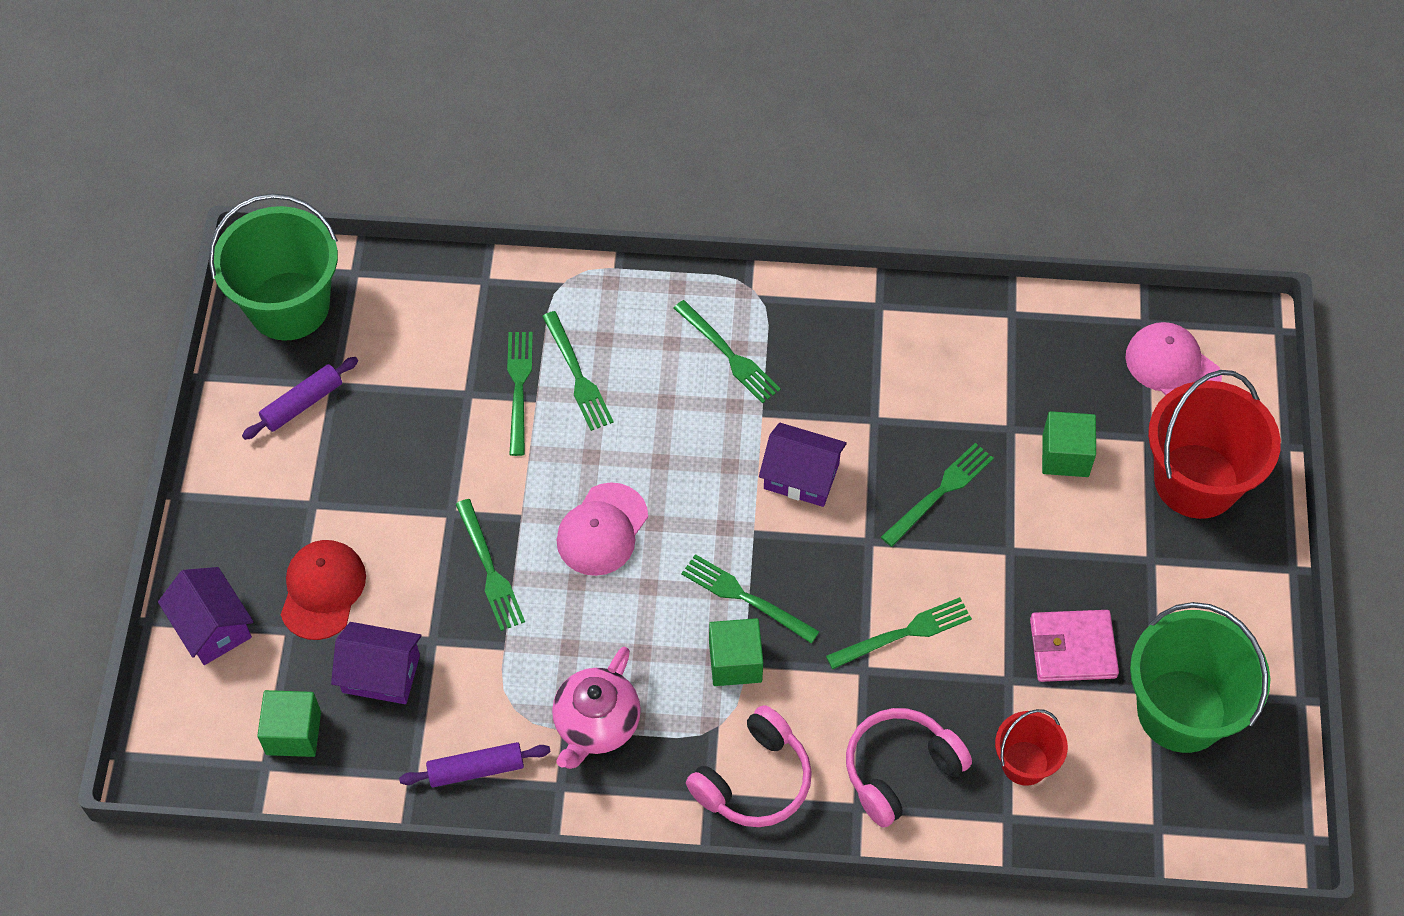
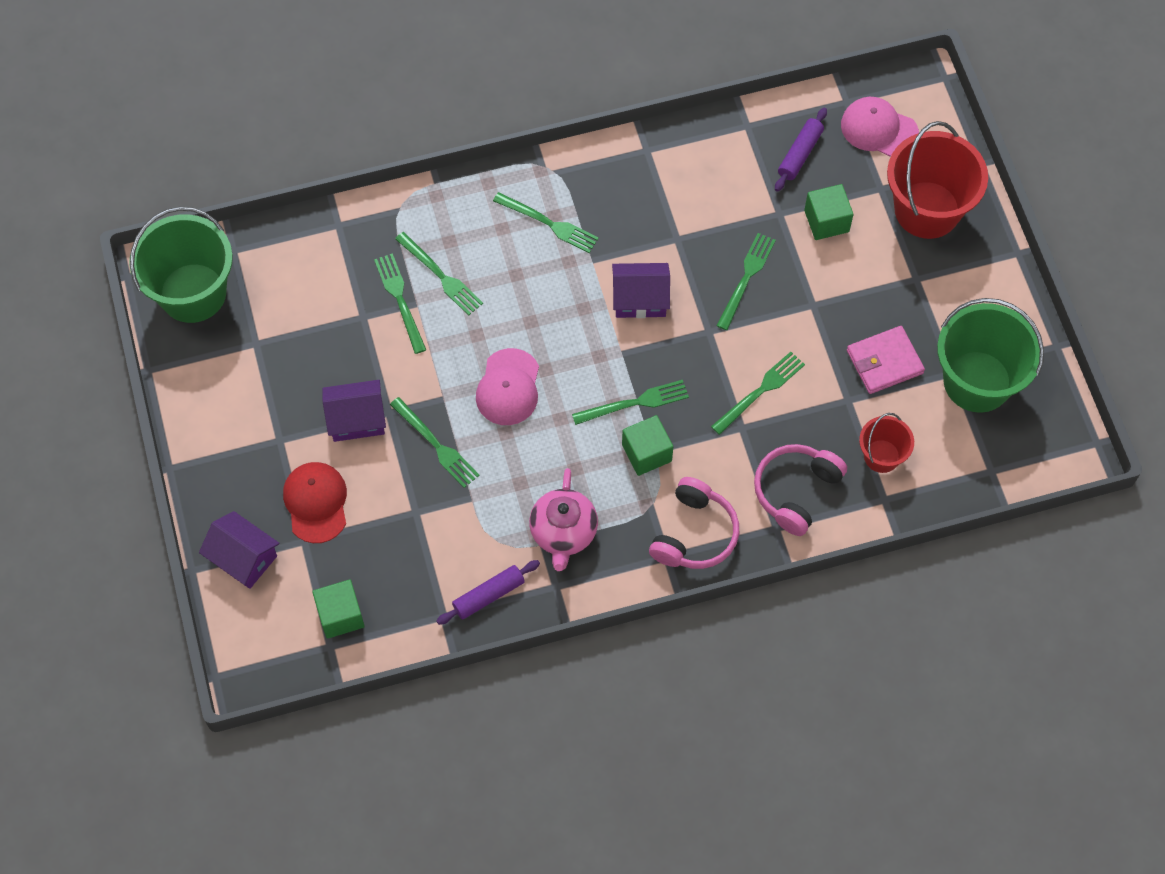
camera: 20 degrees left, 5 degrees up
(302, 404) = (237, 366): purple rolling pin -> purple rolling pin (800, 154)
(381, 674) = (387, 550): purple house -> purple house (356, 419)
(745, 597) = (635, 403): green fork -> green fork turned 150 degrees clockwise

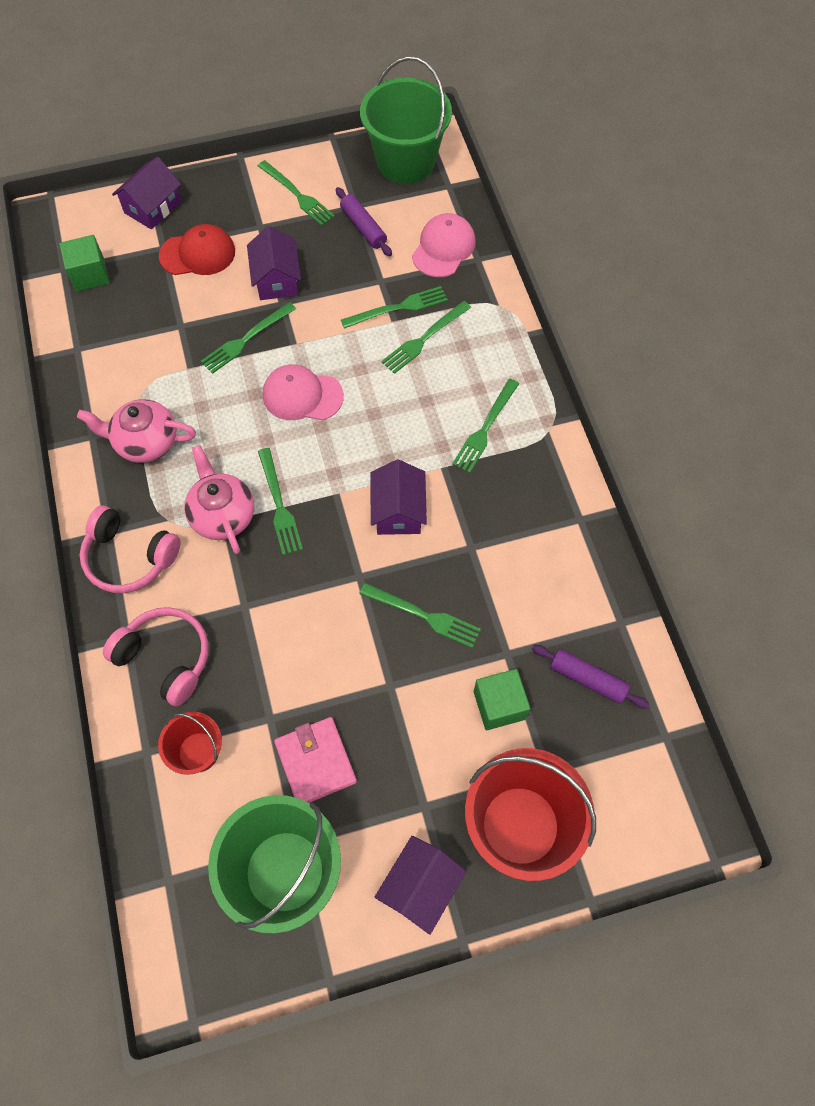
camera: 90 degrees right, 0 degrees up
(488, 595) = (91, 383): purple rolling pin -> purple rolling pin (363, 227)
(646, 453) = (222, 515): green cube -> pink teapot
(760, 391) = (285, 626): green fork -> green fork (297, 195)
(879, 129) = (630, 773): pink cap -> pink cap (443, 248)
(980, 282) = (420, 887): none -> purple house

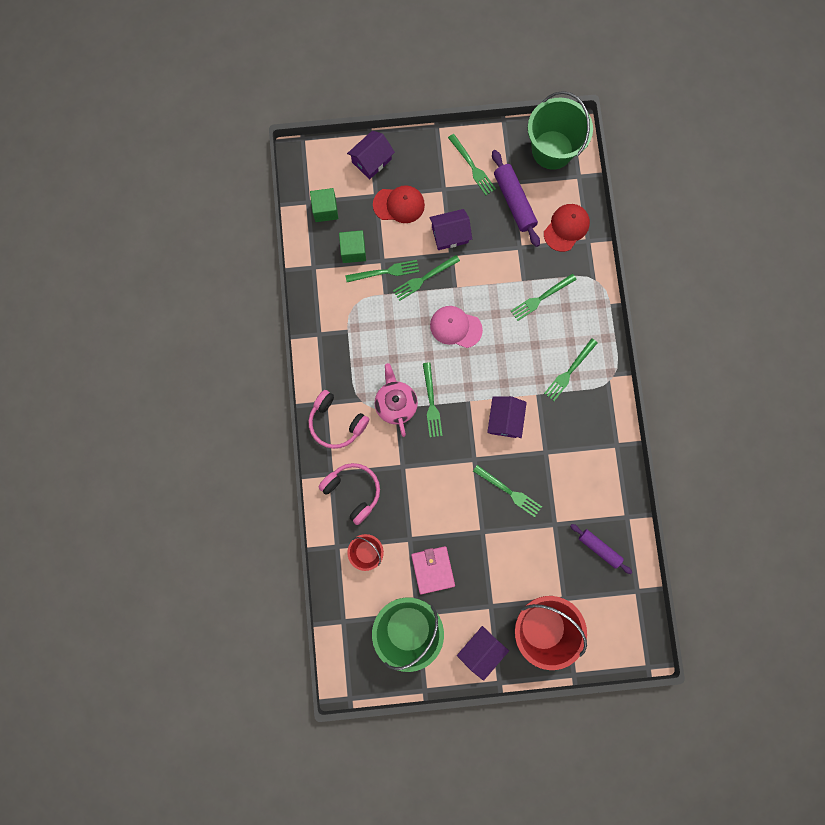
camera: 10 degrees right, 15 degrees up
(145, 442) = (352, 344): pink teapot -> none
(277, 279) = (450, 234): purple house -> purple house turned 75 degrees clockwise
(363, 227) = (514, 201): purple rolling pin -> purple rolling pin, size x1.54
(398, 308) = (528, 271): green fork -> green fork (385, 272)
(443, 248) = (566, 228): pink cap -> red cap
(499, 705) = (544, 555): green cube -> green cube (353, 251)

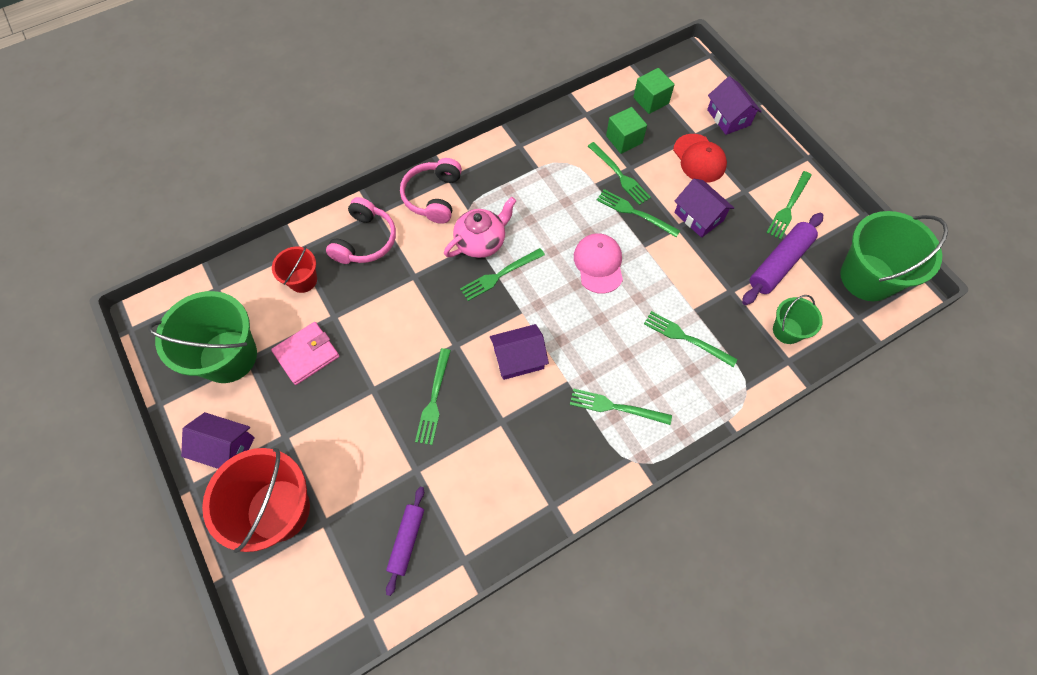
camera: 65 degrees right, 15 degrees down
(371, 161) = (728, 117): purple house -> purple house turned 45 degrees clockwise
(566, 228) = (787, 330): red cap -> green bucket

